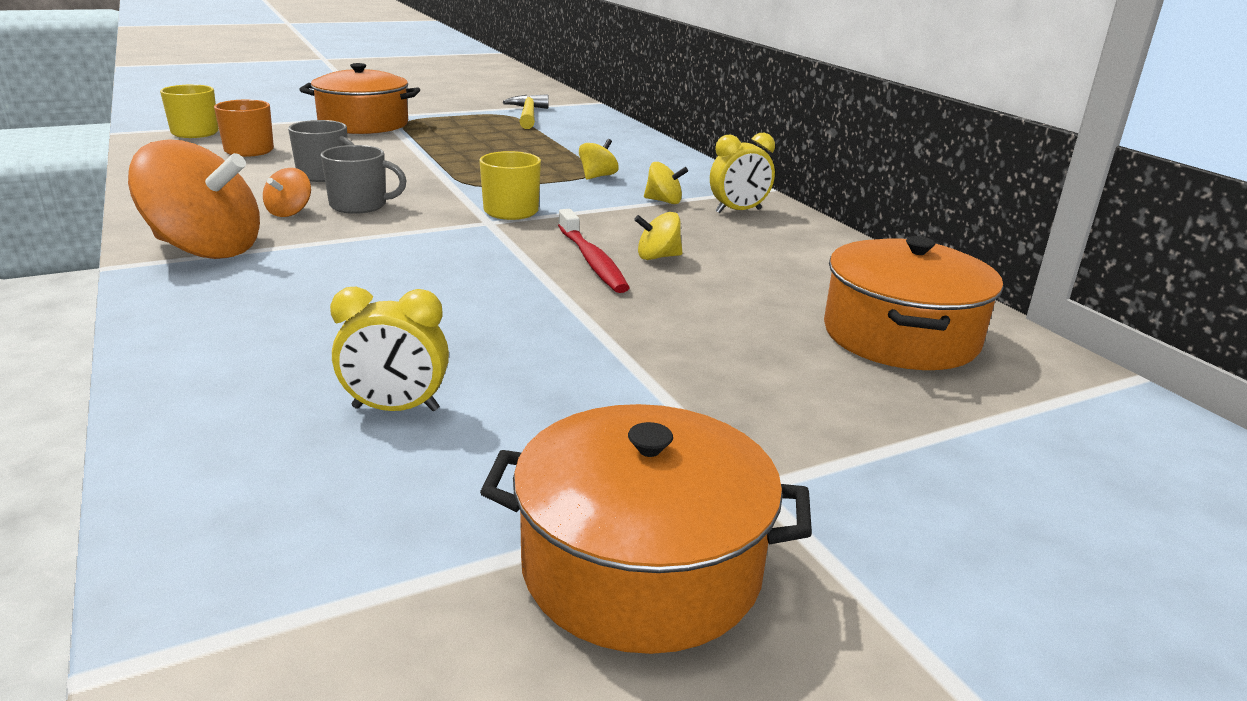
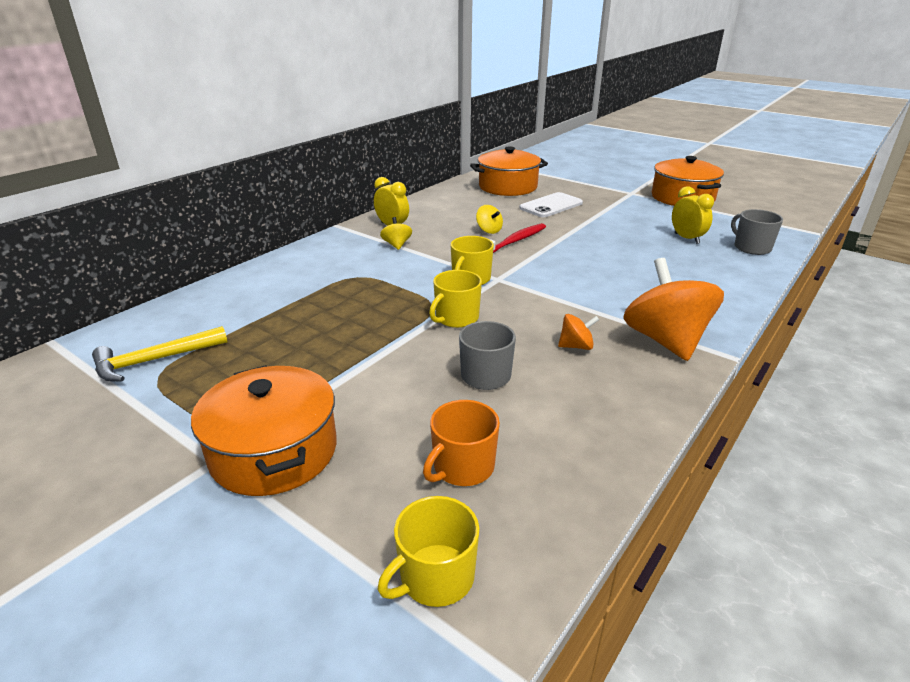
camera: 115 degrees left, 5 degrees up
(360, 205) = (528, 328): grey mug -> grey mug (751, 247)
(434, 187) = (456, 318): none -> yellow mug
(597, 176) = (363, 273): yellow spinning top -> none
(736, 340) = (551, 206): none -> white phone

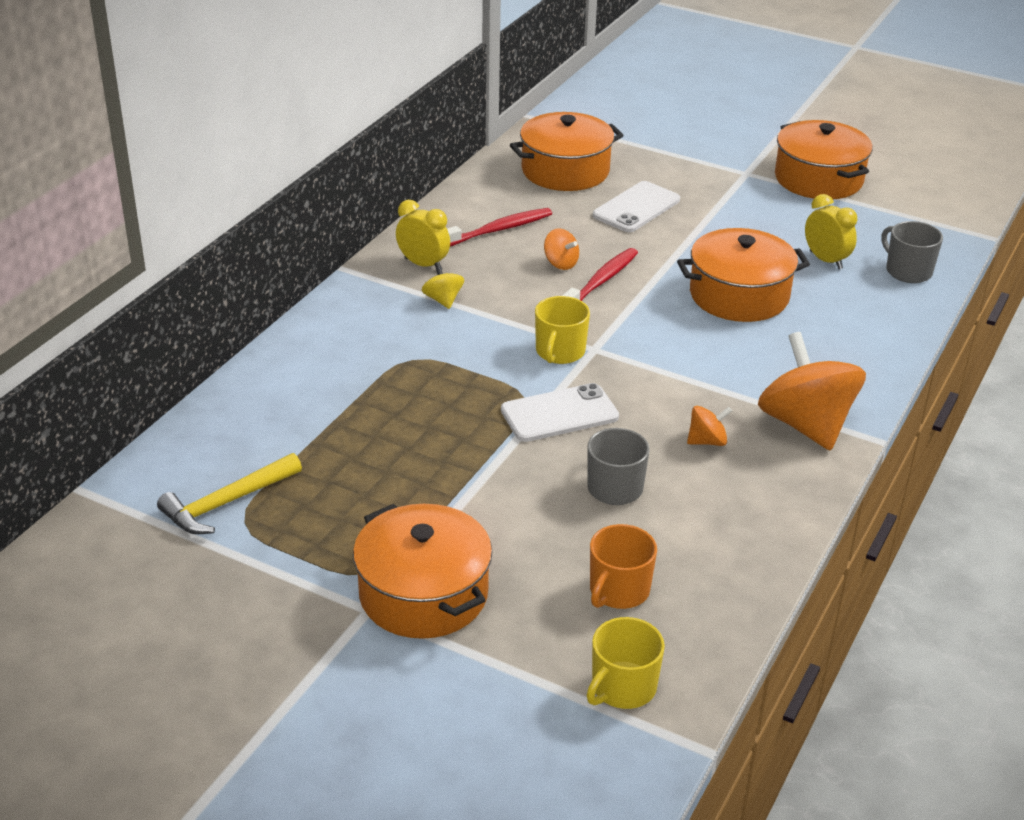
camera: 10 degrees left, 5 degrees up
(451, 212) = (498, 230): none -> red toothbrush
(456, 318) = (559, 413): yellow mug -> white phone
(489, 230) = (560, 263): yellow spinning top -> orange spinning top
(617, 254) = (739, 295): none -> orange pot

